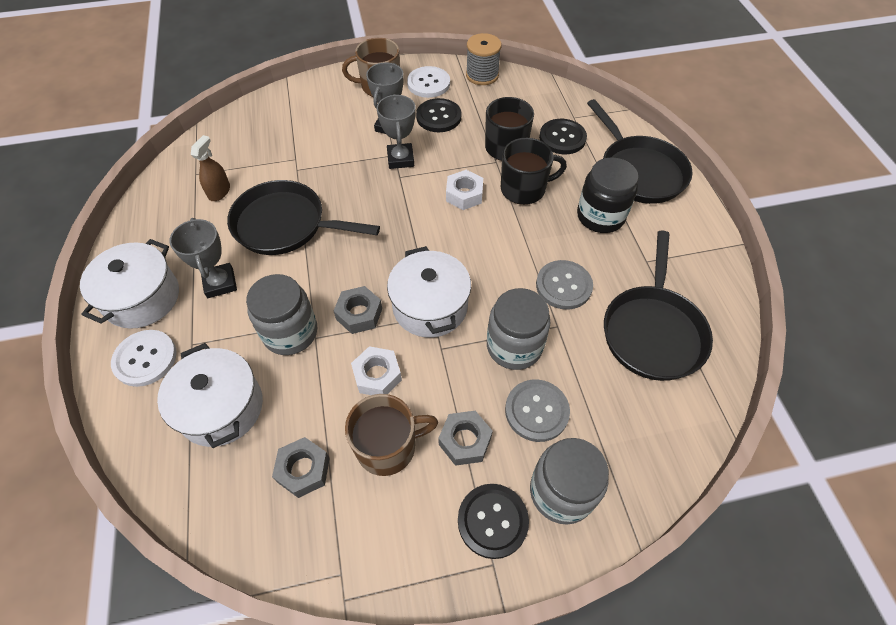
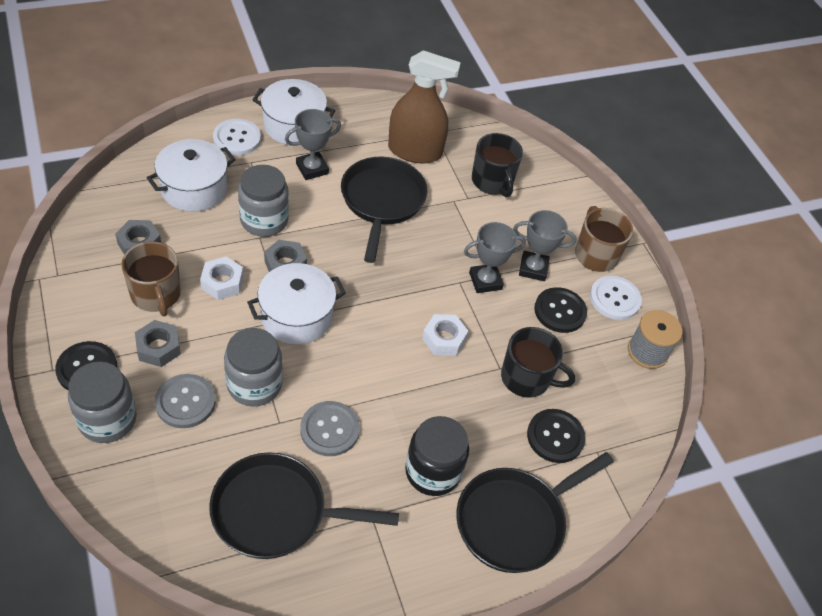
camera: 75 degrees right, 5 degrees down
(219, 192) = (415, 151): brown spray bottle -> brown spray bottle, size x2.06
(524, 189) = (462, 395): black mug -> black mug (492, 181)

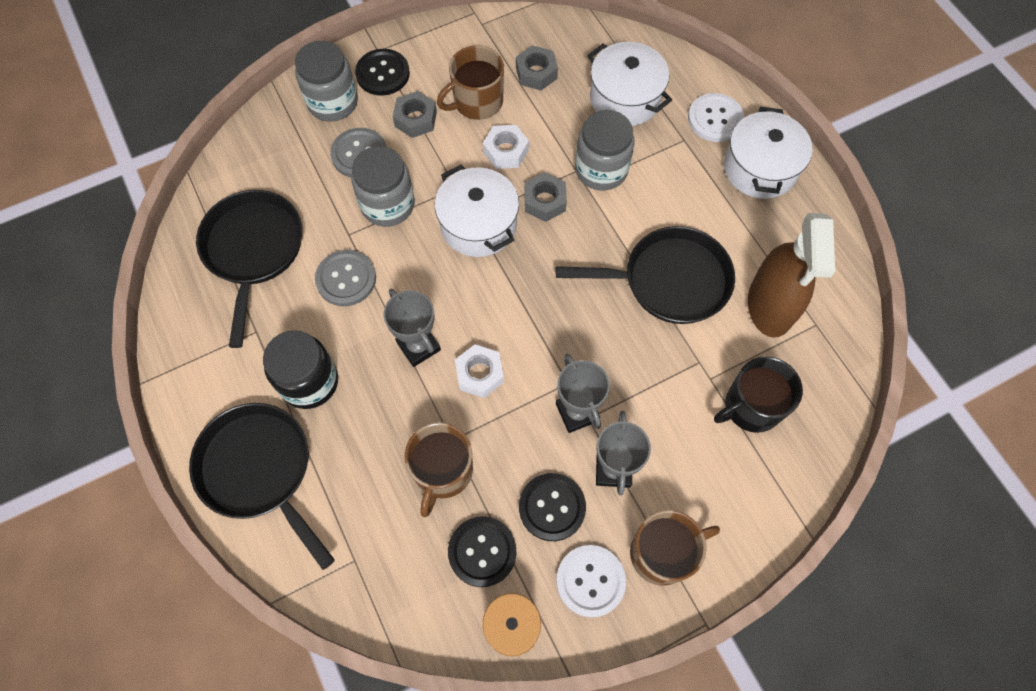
camera: 90 degrees right, 15 degrees up
(312, 169) = (696, 200): grey trophy -> grey trophy (418, 346)
(526, 378) = (443, 471): black mug -> brown mug
(555, 437) = (367, 509): black button -> black button (482, 552)

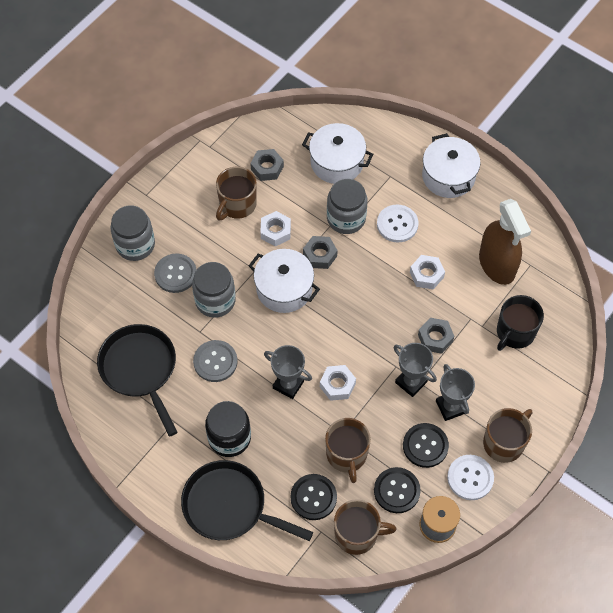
camera: 25 degrees left, 5 degrees down
(382, 73) = (159, 210): black button -> black button (313, 497)
(398, 587) = (357, 534): none -> brown mug
(415, 119) = (201, 234): grey nut -> grey nut (435, 338)
(668, 281) = (426, 275): black pan -> white nut
(715, 119) = (403, 153): white button -> white button (397, 224)

